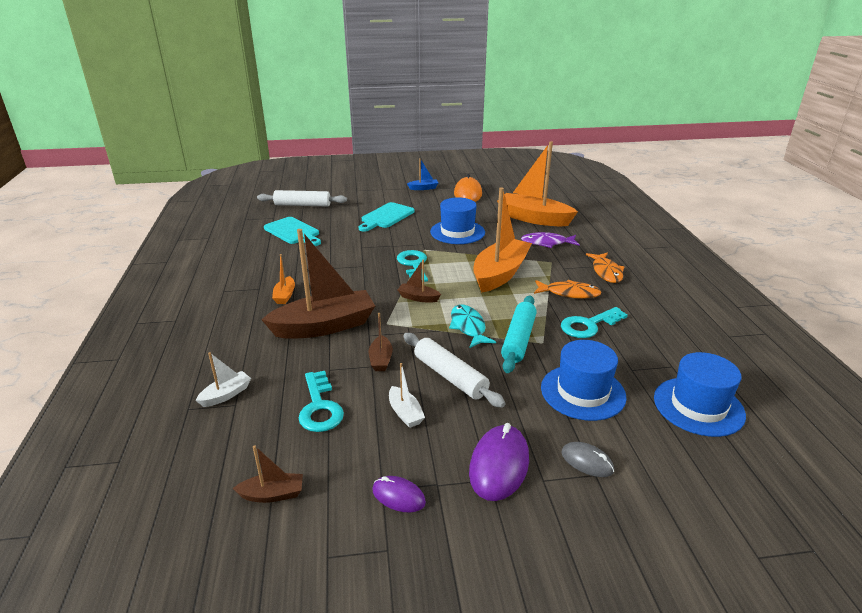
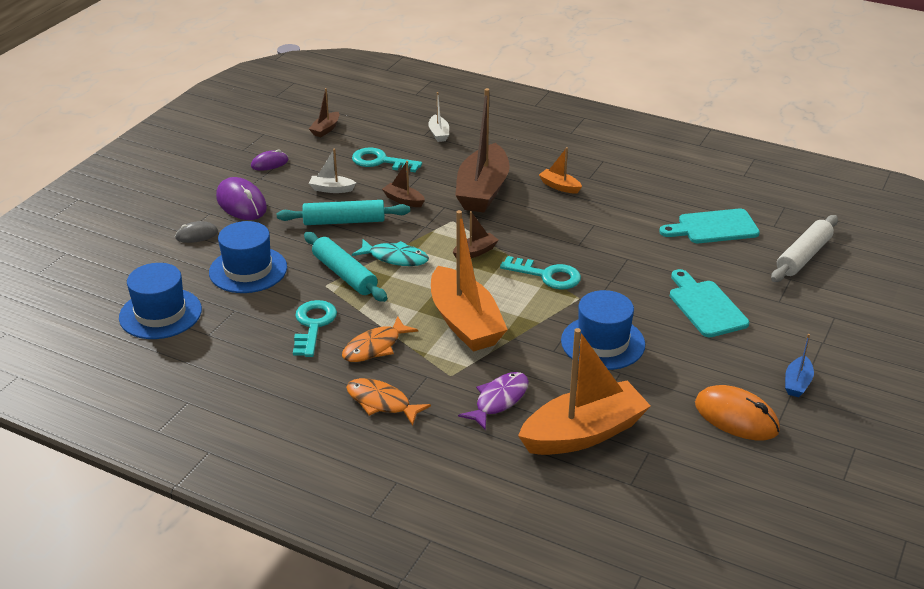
camera: 125 degrees right, 5 degrees up
(450, 376) = (344, 221): white rolling pin -> turquoise rolling pin

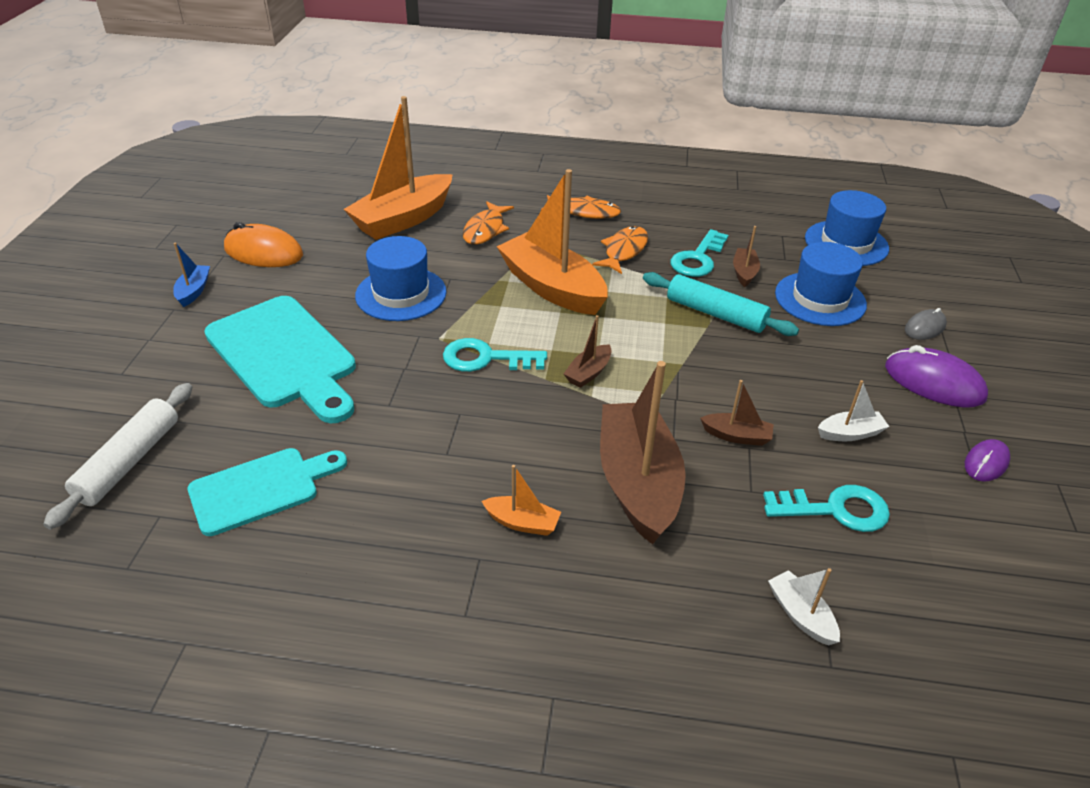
camera: 160 degrees right, 5 degrees up
(313, 325) = (698, 259): turquoise key -> turquoise key turned 45 degrees clockwise
(325, 129) = (997, 570): brown boat -> brown boat (744, 272)
(344, 221) = (782, 383): turquoise rolling pin -> none
(395, 258) = (677, 345): turquoise fish -> none
(499, 400) = (485, 230): purple fish -> orange fish
(705, 306) = (284, 356): turquoise cutting board -> turquoise cutting board, size x1.57

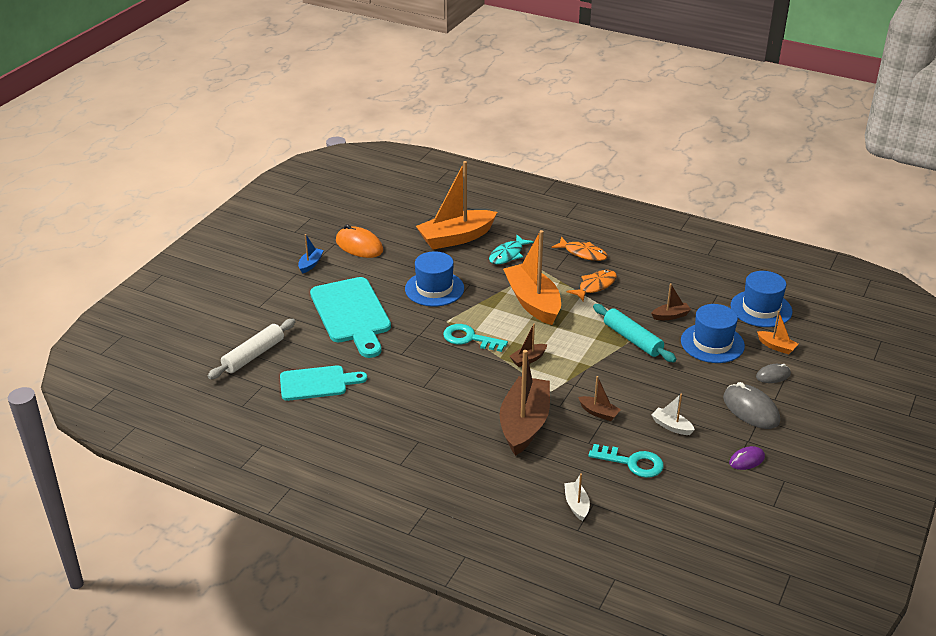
camera: 20 degrees right, 5 degrees down
(485, 230) = (508, 255): orange fish -> turquoise fish
(522, 523) = (449, 429): orange boat -> orange boat (776, 347)
(698, 259) = (644, 301): turquoise key -> none
(744, 272) = (670, 316): brown boat -> brown boat turned 45 degrees clockwise
(850, 433) = (671, 426): white boat -> white boat turned 150 degrees counterclockwise
(934, 382) = (751, 409): purple mouse -> grey mouse

